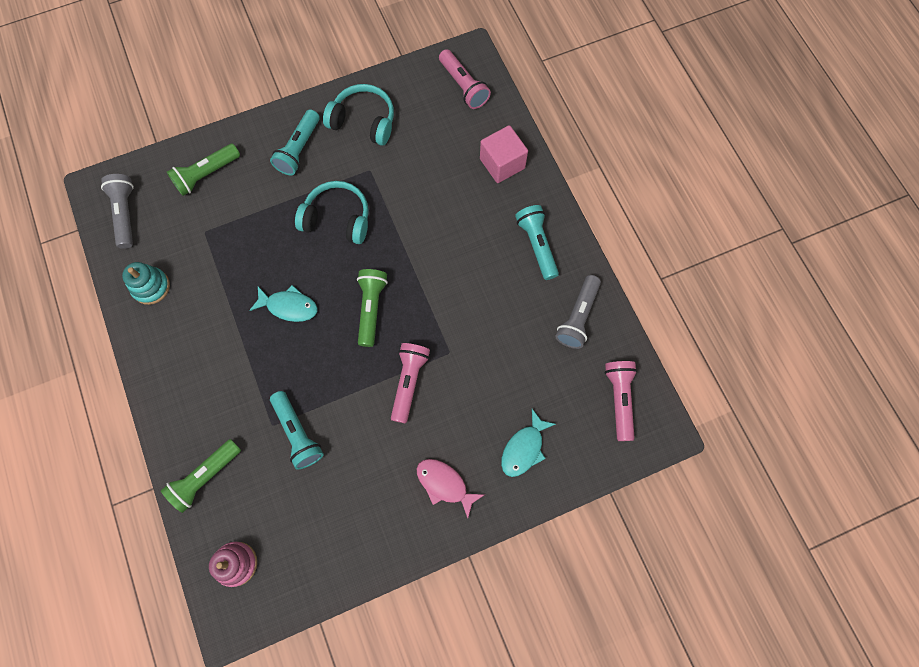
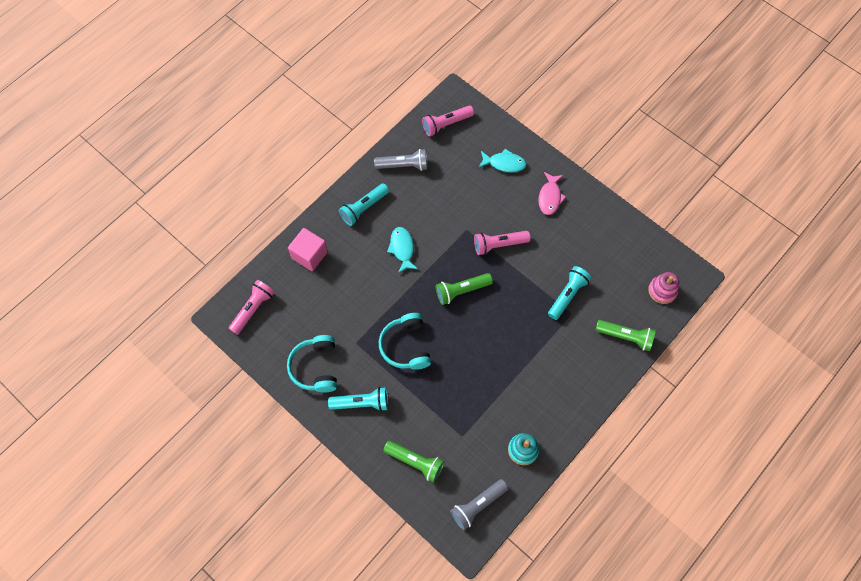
camera: 115 degrees left, 5 degrees down
(289, 306) = (487, 345): turquoise fish -> turquoise fish (402, 248)

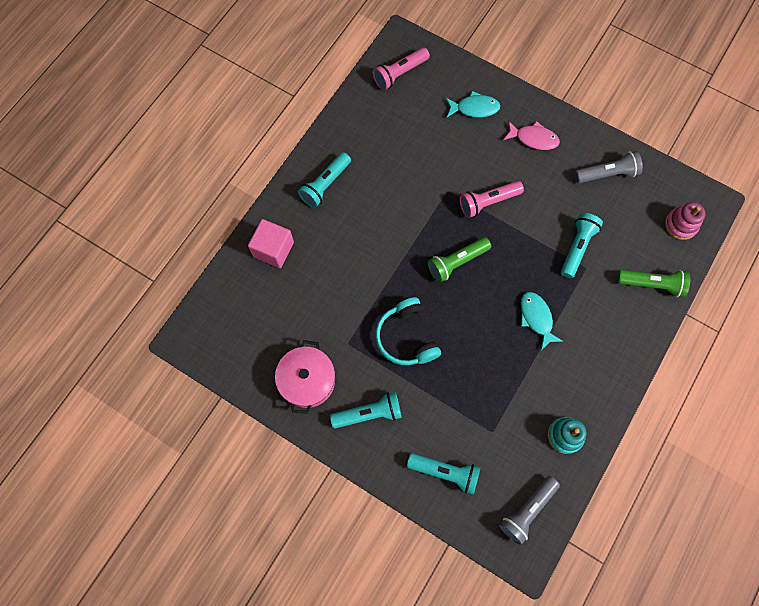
camera: 10 degrees left, 5 degrees up
(253, 309) = (220, 324): pink flashlight -> none
(316, 367) = (307, 380): turquoise headphones -> pink pot
(402, 248) = (379, 224): turquoise fish -> turquoise fish (536, 318)
(403, 165) = (361, 128): grey flashlight -> grey flashlight (607, 174)
(415, 462) = (445, 472): green flashlight -> turquoise flashlight
(550, 197) = (533, 138): pink fish -> pink fish turned 75 degrees counterclockwise

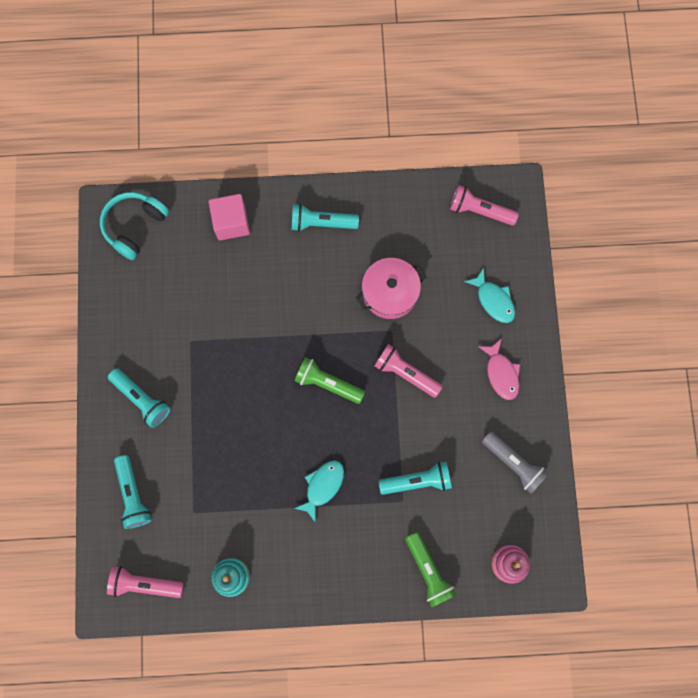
camera: 55 degrees right, 5 degrees up
(307, 380) = (136, 330): pink pot -> pink pot (390, 293)
(406, 337) = (229, 386): turquoise headphones -> turquoise headphones (134, 226)
(527, 510) = (145, 584): grey flashlight -> pink flashlight

